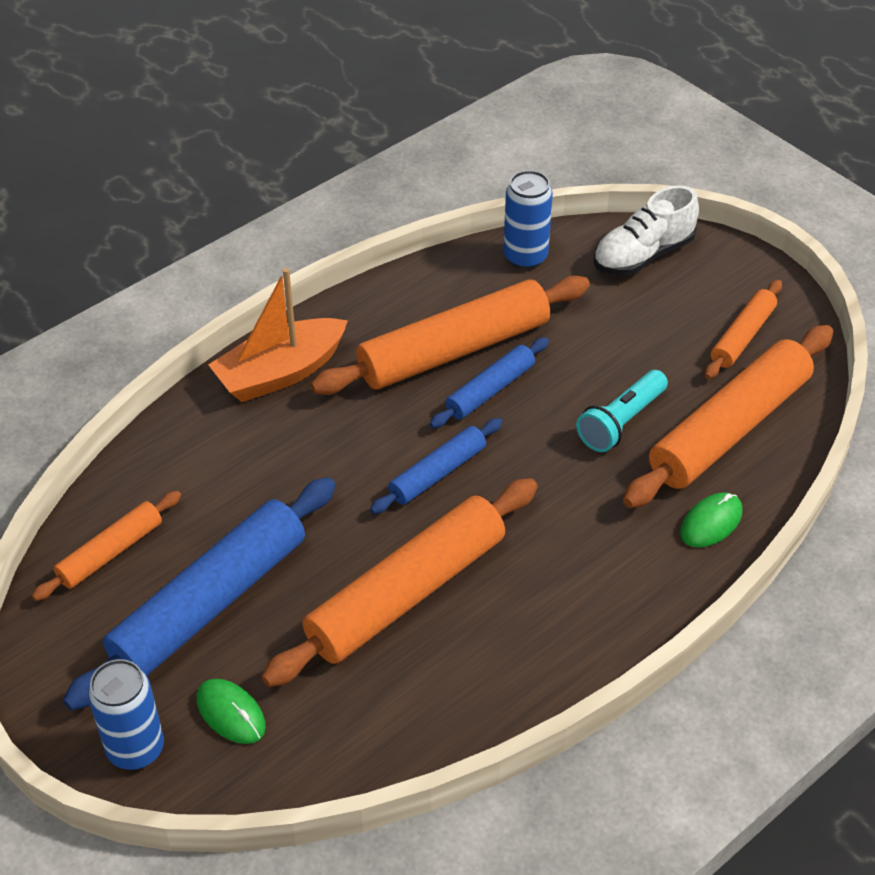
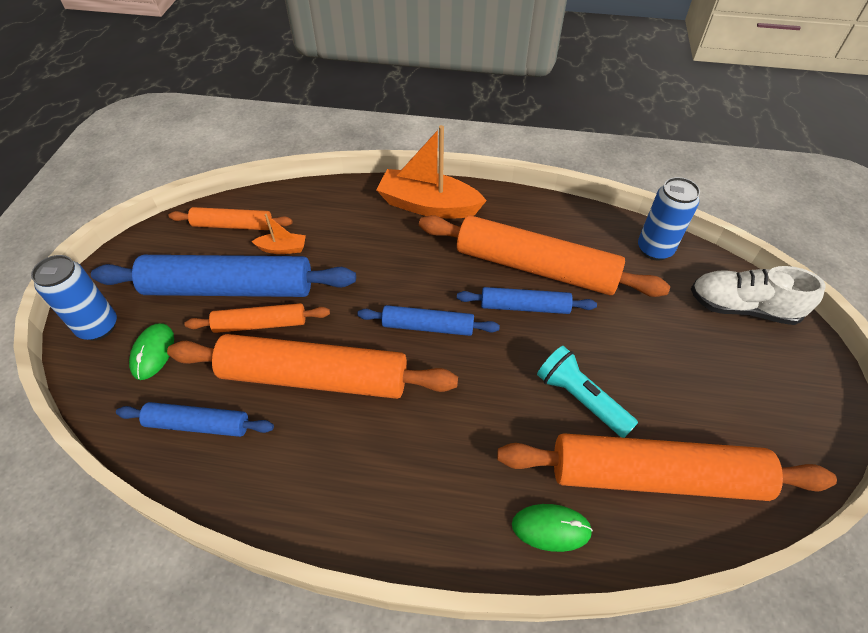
camera: 50 degrees right, 5 degrees up
(201, 527) = (282, 249): none -> orange boat
(369, 715) = (198, 424): none -> blue rolling pin
(621, 422) = (580, 398): turquoise flashlight -> turquoise flashlight turned 45 degrees clockwise
(742, 336) = (753, 421): orange rolling pin -> orange rolling pin (260, 324)

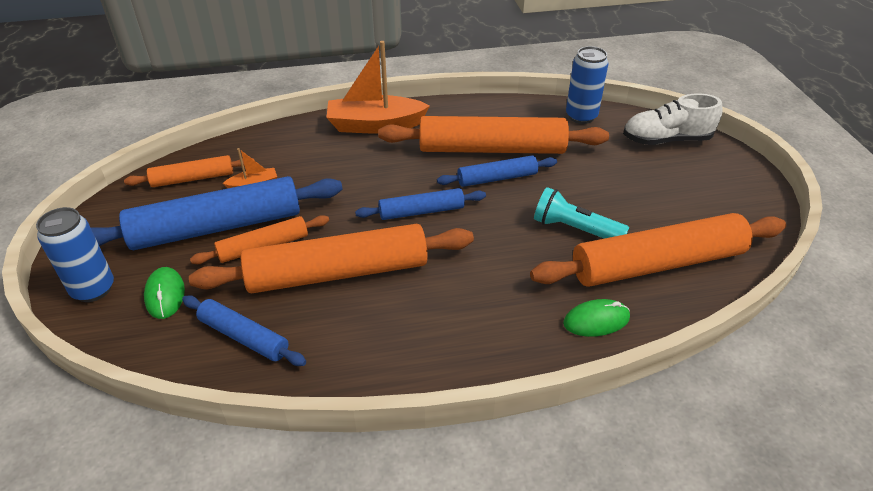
camera: 20 degrees left, 10 degrees down
(198, 424) = (244, 337): blue rolling pin -> blue rolling pin turned 45 degrees clockwise

